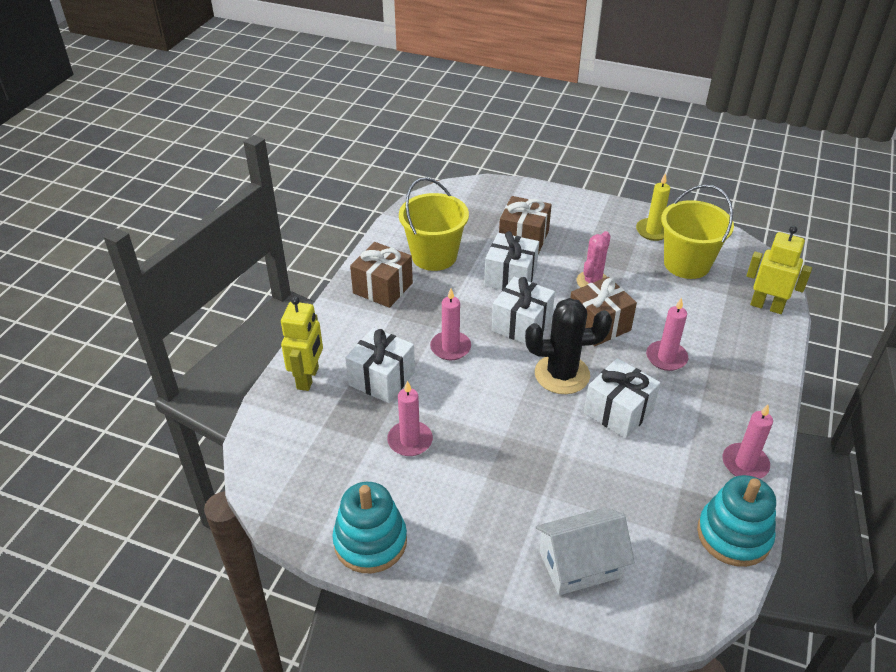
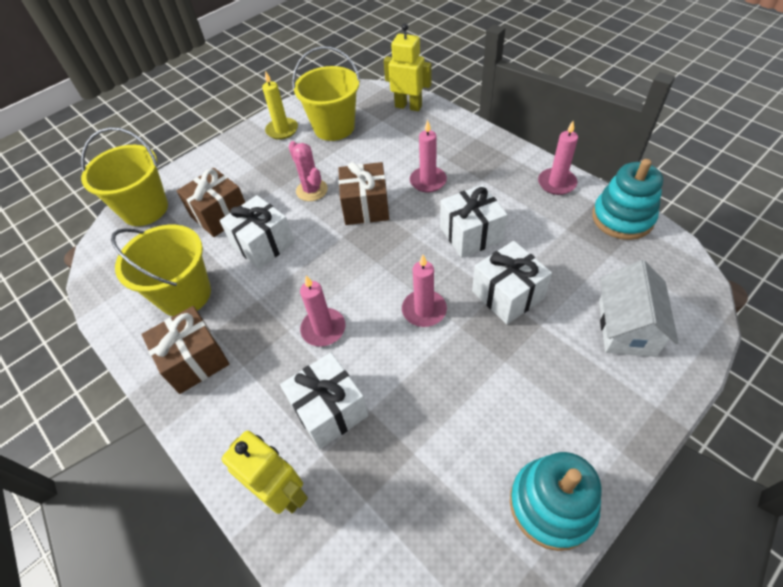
camera: 60 degrees left, 10 degrees up
(410, 440) = (430, 413): pink candle -> pink candle (424, 310)
(499, 195) = (145, 209): none -> yellow bucket
(522, 325) = (330, 260): white gift -> white gift (507, 295)
(562, 374) = (408, 255): black cactus -> none
(766, 306) = (408, 106): yellow robot -> yellow robot turned 60 degrees clockwise

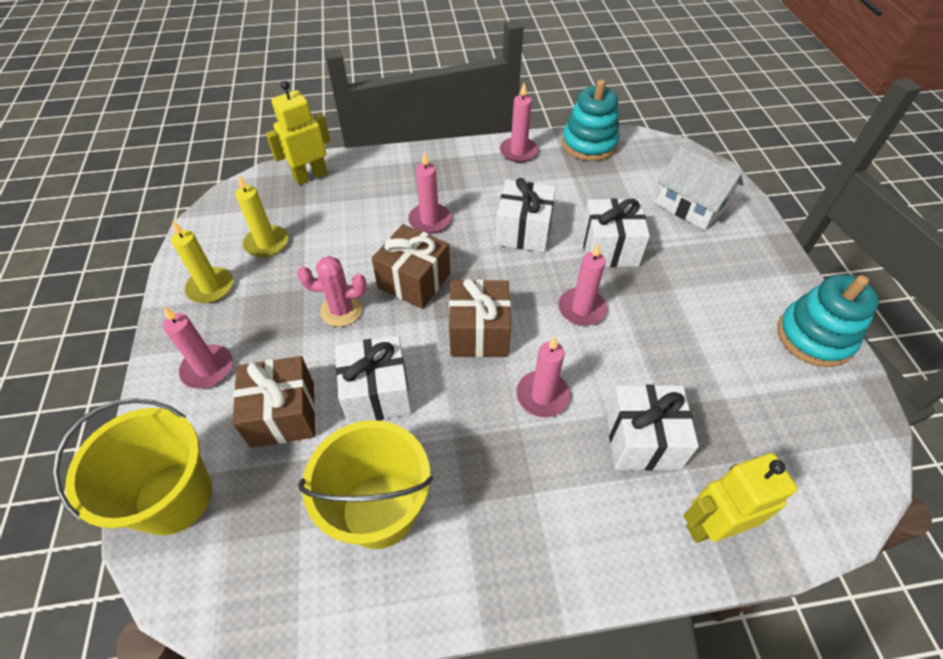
camera: 60 degrees left, 0 degrees up
(195, 360) = (490, 541): brown gift -> brown gift (479, 332)
(228, 167) = (207, 368): none -> pink candle
(334, 127) = (266, 243): yellow bucket -> yellow candle

